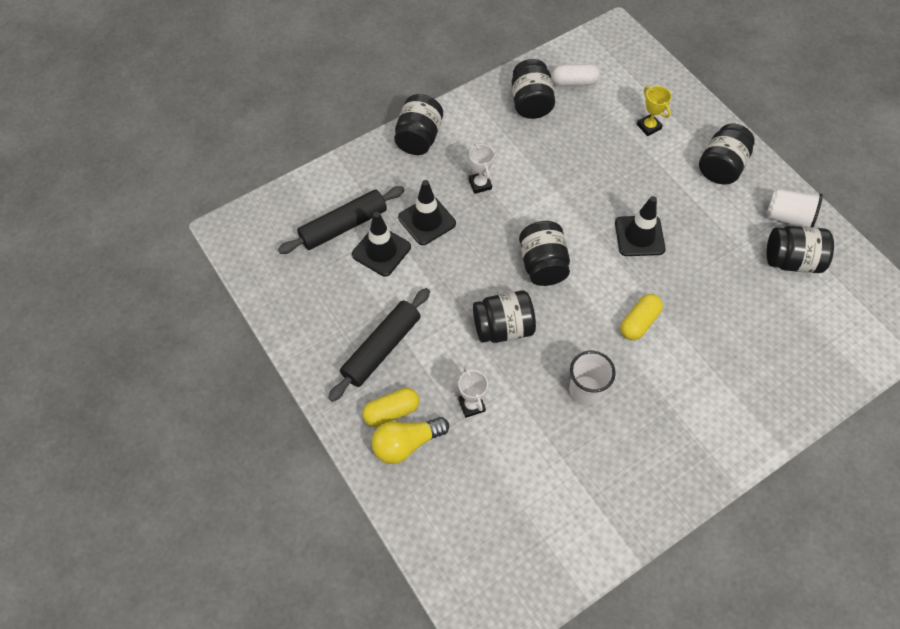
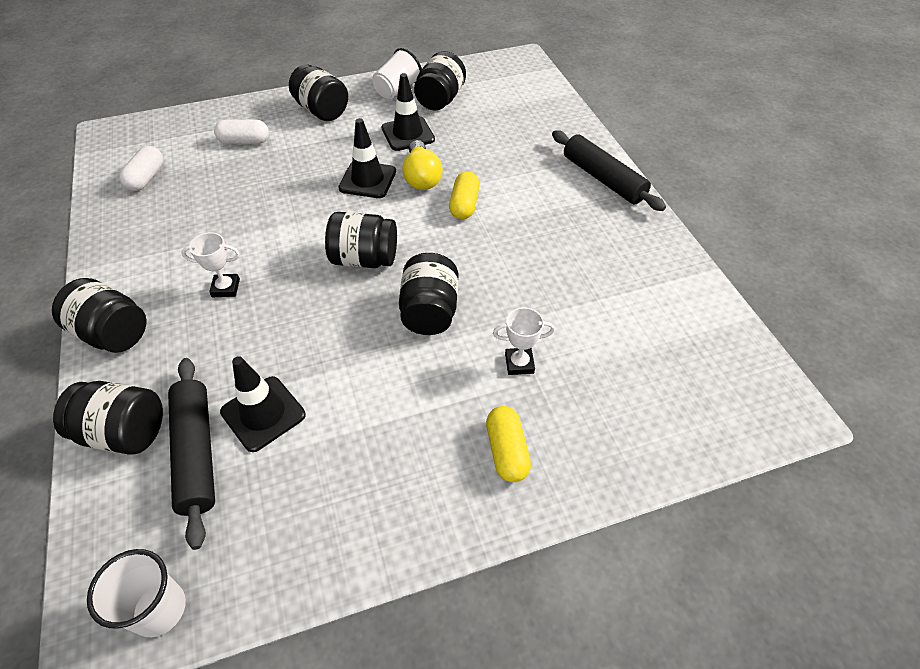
camera: 75 degrees left, 10 degrees down
(382, 348) = (412, 444): black rolling pin -> black rolling pin (603, 179)
(406, 443) = (555, 443): yellow light bulb -> yellow light bulb (421, 177)
(427, 220) = (245, 352): black traffic cone -> black traffic cone (408, 134)
(531, 103) = (145, 218): black jar -> black jar (124, 432)
(585, 390) = (527, 262): white cup -> white cup (159, 609)
(639, 322) = (464, 205): yellow capsule -> yellow capsule turned 45 degrees clockwise
(649, 127) = (244, 141): yellow trophy -> white capsule

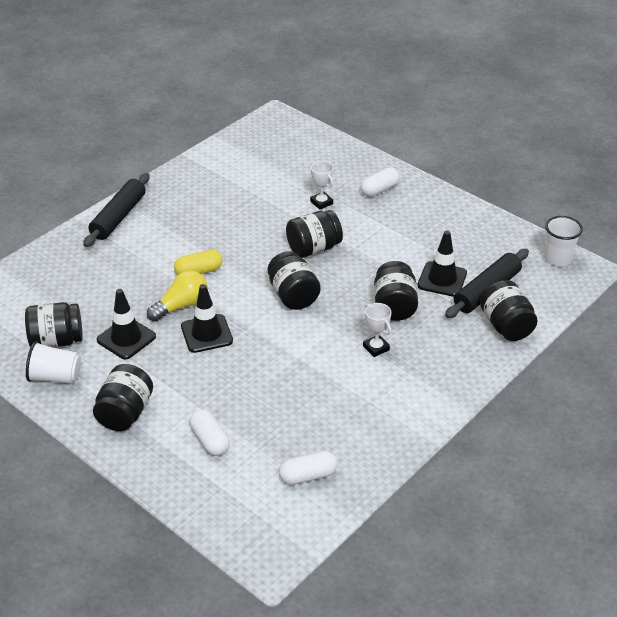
camera: 120 degrees left, 10 degrees down
(113, 333) = (458, 378): black jar -> black jar (394, 306)
(507, 451) = (379, 190): yellow capsule -> white capsule

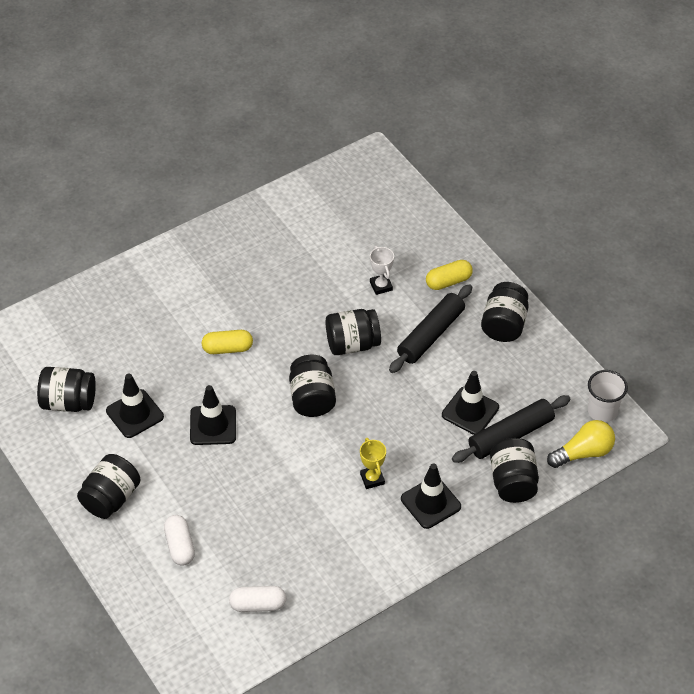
camera: 15 degrees right, 10 degrees up
(55, 377) = (57, 443): white cup -> none
(118, 217) = (167, 262): black rolling pin -> black rolling pin (430, 335)
(181, 306) = (198, 387): yellow light bulb -> yellow light bulb (583, 453)
(376, 348) = (372, 479): white trophy -> yellow trophy
(379, 190) = (448, 281): white capsule -> yellow capsule
(394, 306) = (409, 433): black jar -> black jar (504, 325)
(439, 356) = (430, 503): none -> black traffic cone

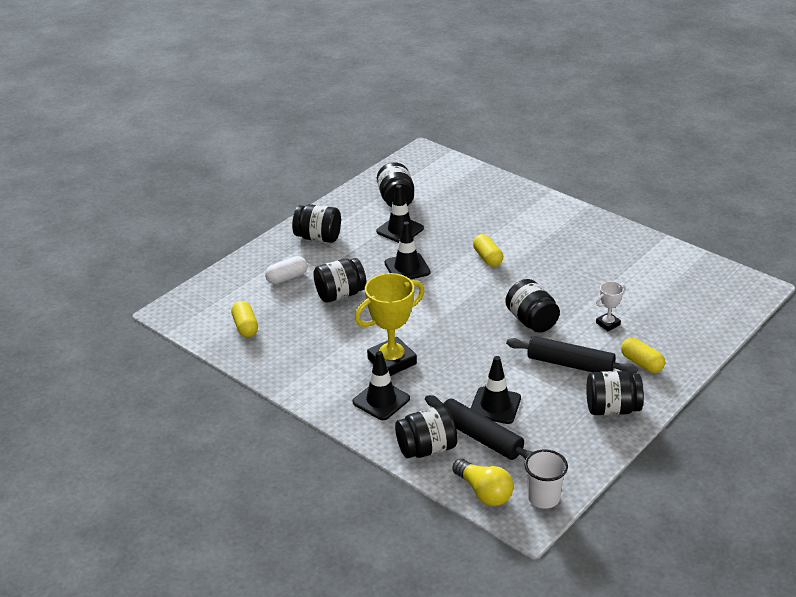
camera: 75 degrees right, 15 degrees down
(258, 605) = (245, 326): white capsule -> yellow capsule
(312, 398) = (460, 311): black jar -> black jar (340, 294)
(372, 479) = (392, 361): yellow trophy -> yellow trophy, size x2.00

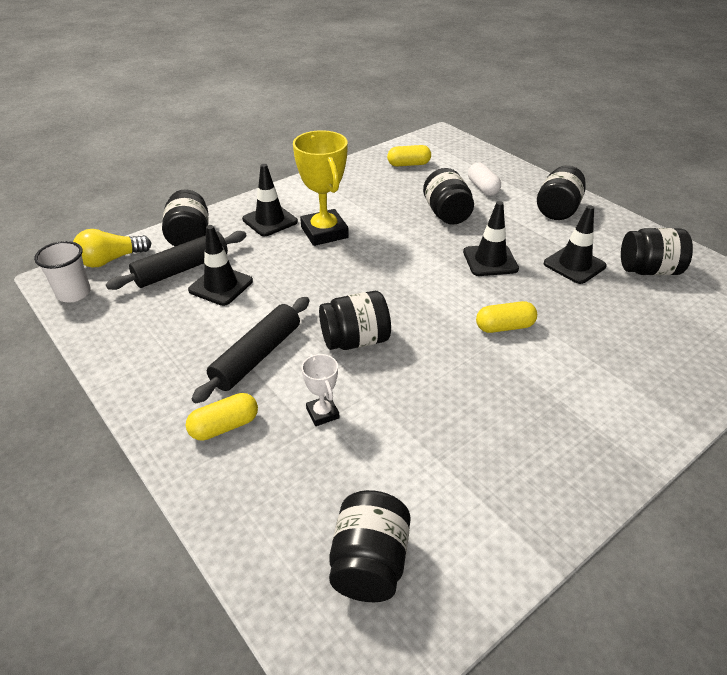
camera: 100 degrees right, 5 degrees up
(612, 409) = (159, 374): black jar -> black jar (369, 563)

